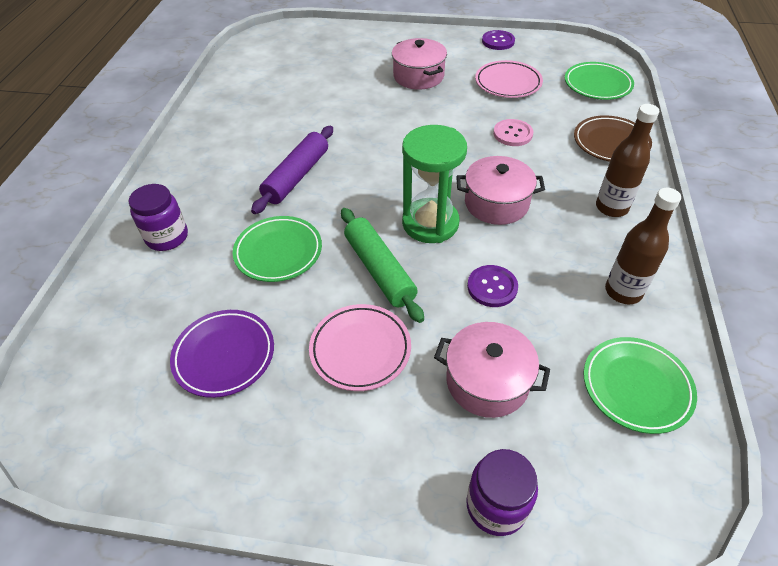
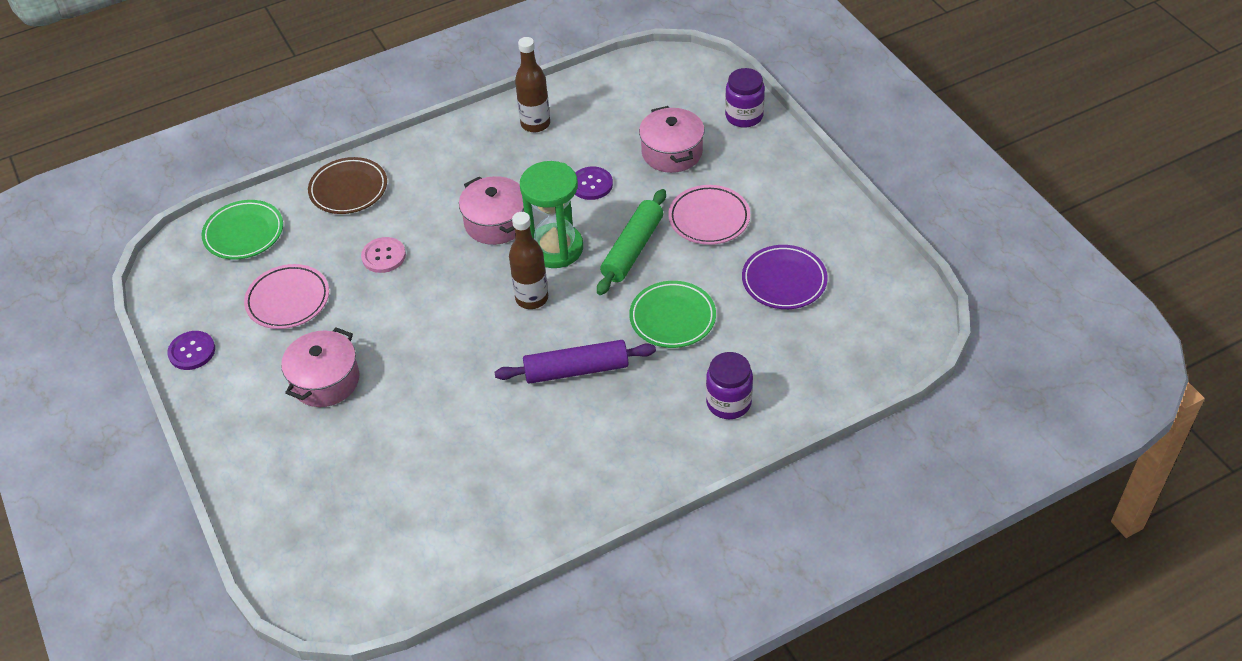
camera: 125 degrees left, 0 degrees up
(611, 207) = (444, 159): brown bottle -> brown bottle (532, 298)
(636, 387) = (613, 94): green plate -> none

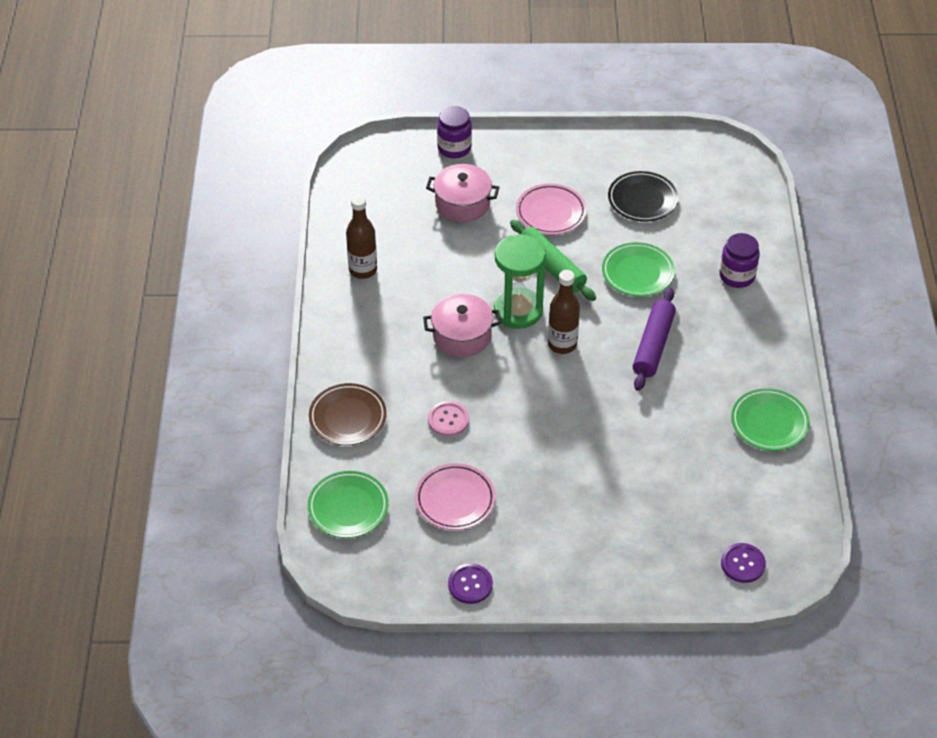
camera: 65 degrees left, 0 degrees up
(325, 380) = (564, 502): pink pot -> none
(525, 511) = (769, 423): none -> green plate
(591, 184) = (462, 263): purple button -> purple button (742, 564)
(784, 281) = (642, 200): purple plate -> black plate

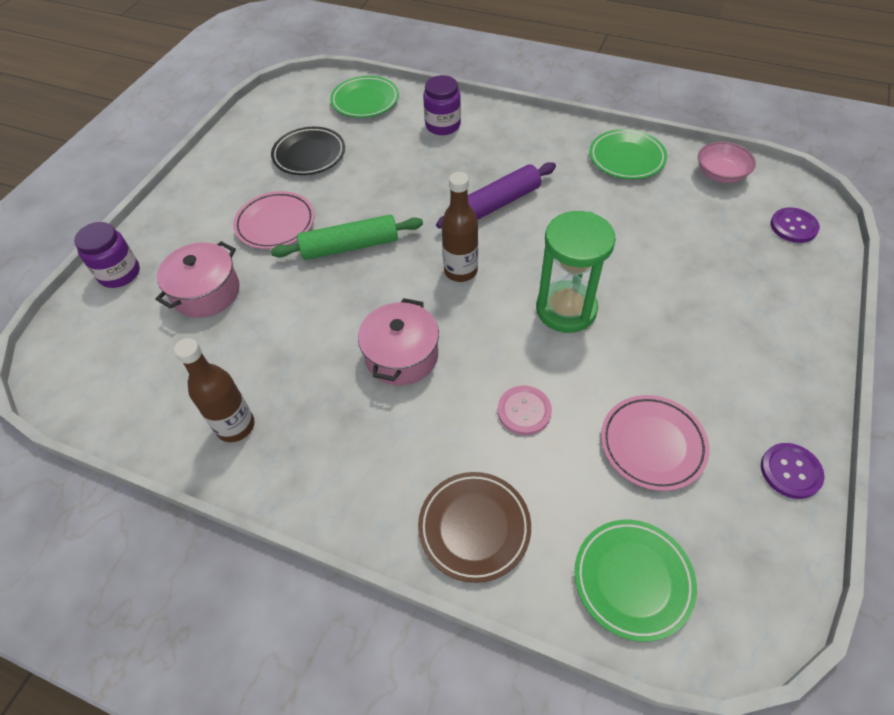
camera: 65 degrees left, 5 degrees up
(518, 310) = (393, 293): green hourglass -> green hourglass (566, 309)
(637, 273) = (399, 186): green plate -> green plate (365, 101)
(653, 345) = (497, 204): purple rolling pin -> purple rolling pin turned 75 degrees counterclockwise
(787, 499) = (720, 174): none -> pink bowl

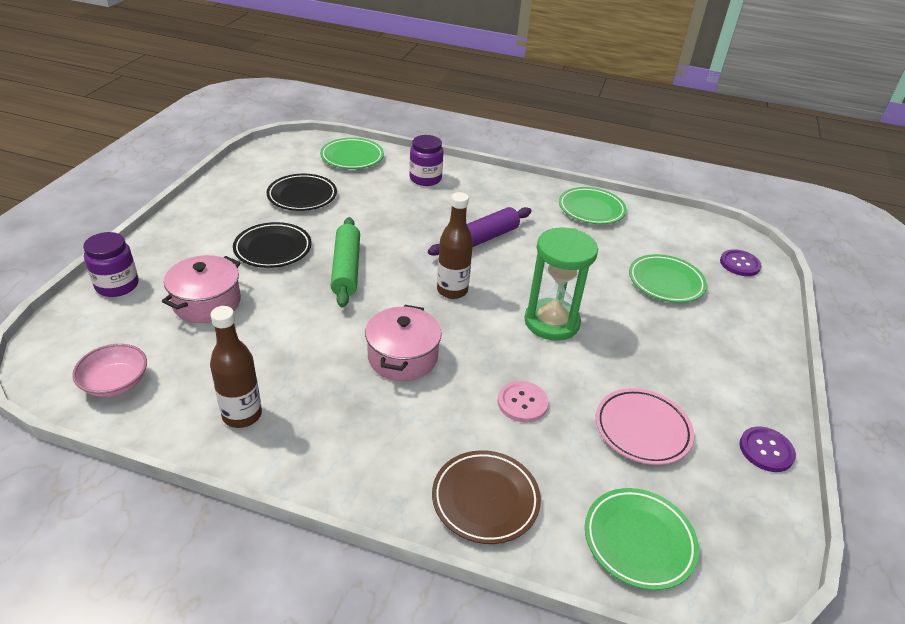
camera: 10 degrees left, 15 degrees down
(275, 224) = (273, 249): pink plate -> black plate
(350, 246) = (346, 269): green rolling pin -> green rolling pin turned 75 degrees counterclockwise
(702, 254) = (665, 282): none -> green plate
(720, 174) = (673, 224): pink bowl -> pink bowl (115, 383)

